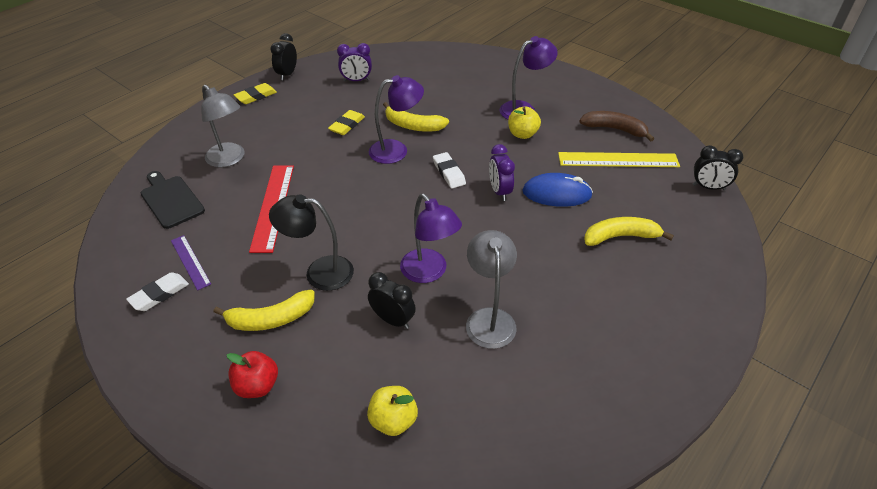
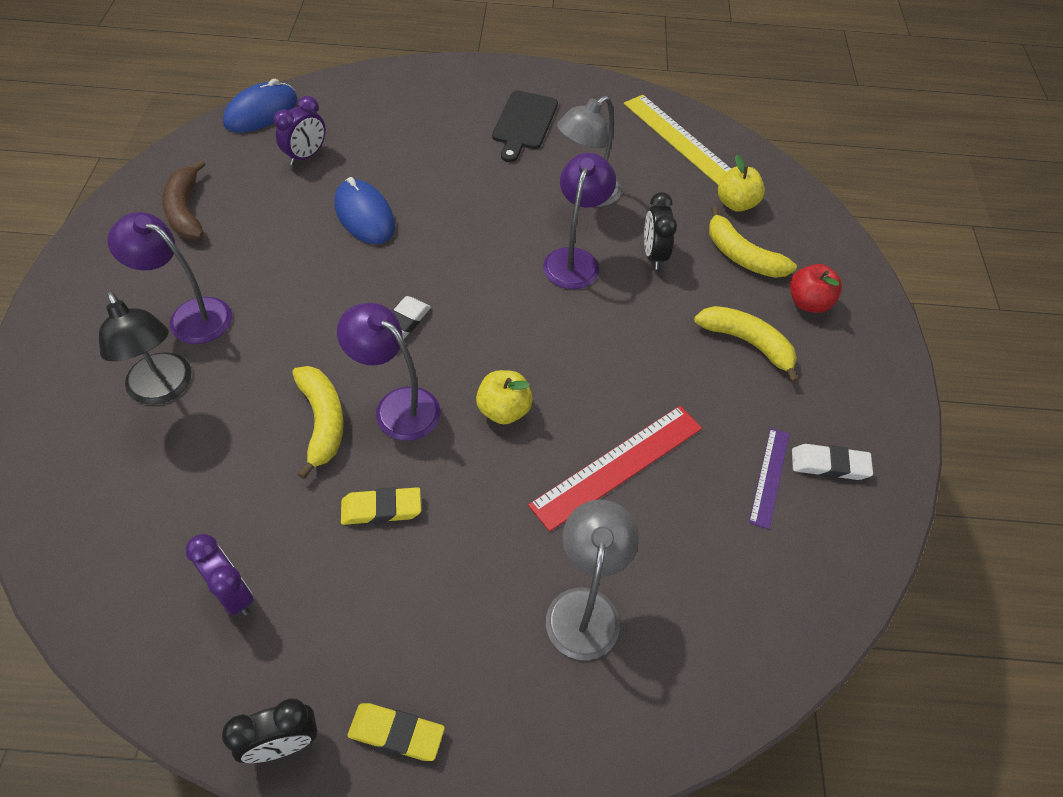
camera: 130 degrees left, 10 degrees up
(171, 200) = (720, 603): black cutting board -> black cutting board (524, 123)
(319, 272) = (660, 345): black lamp -> black lamp (163, 389)
(499, 191) = (400, 263): purple clock -> purple clock (306, 156)
(522, 134) = (259, 291): yellow apple -> yellow apple (504, 410)
(618, 160) = (257, 188): yellow ruler -> yellow ruler (679, 139)
(620, 237) = (397, 149): yellow banana -> yellow banana (741, 256)
(708, 187) = (261, 112): black clock -> blue mouse

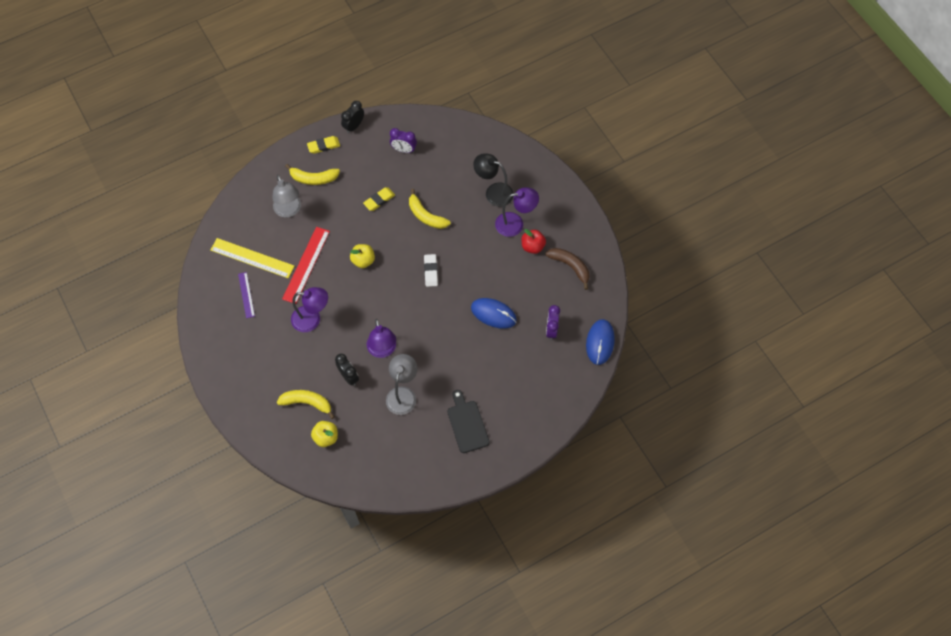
camera: 150 degrees right, 10 degrees up
(397, 406) = (404, 238): purple lamp -> purple lamp (312, 319)
(679, 139) = (379, 468): yellow ruler -> yellow ruler (252, 258)
(747, 343) = (282, 353): yellow banana -> yellow banana (313, 178)
(808, 303) = (264, 393): red apple -> red apple (532, 246)
(829, 465) = (224, 314): white eraser -> none

